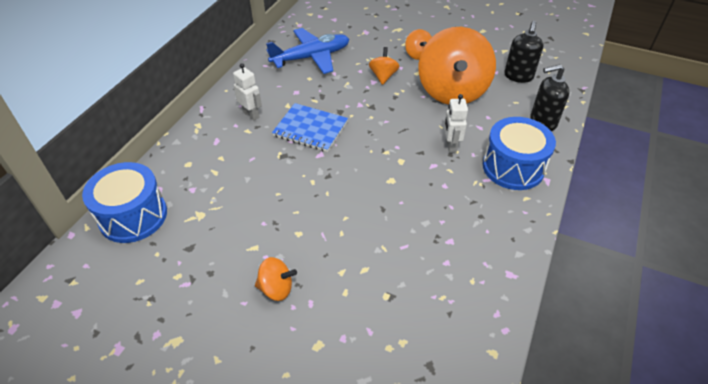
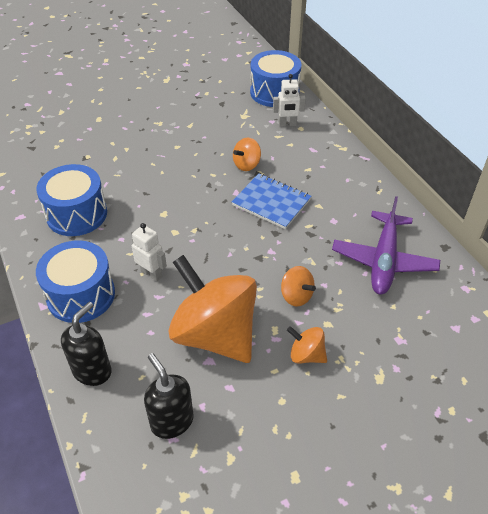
camera: 130 degrees right, 0 degrees up
(251, 114) = (327, 179): white robot -> white robot (287, 124)
(276, 288) = (150, 120): orange spinning top -> orange spinning top (247, 165)
(310, 129) = (271, 202): blue notebook -> blue notebook turned 60 degrees clockwise
(311, 57) = (383, 261): blue plane -> purple plane
(458, 234) = (77, 214): none -> blue drum

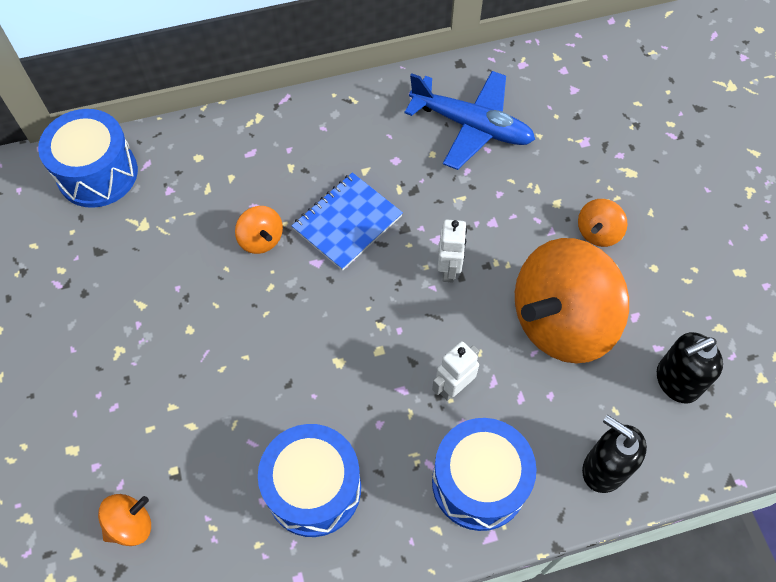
camera: 80 degrees left, 15 degrees up
(287, 124) = (184, 172): white robot -> white robot (449, 269)
(296, 296) = (513, 225): orange spinning top -> orange spinning top (131, 524)
(383, 261) = (472, 126): purple plane -> blue plane

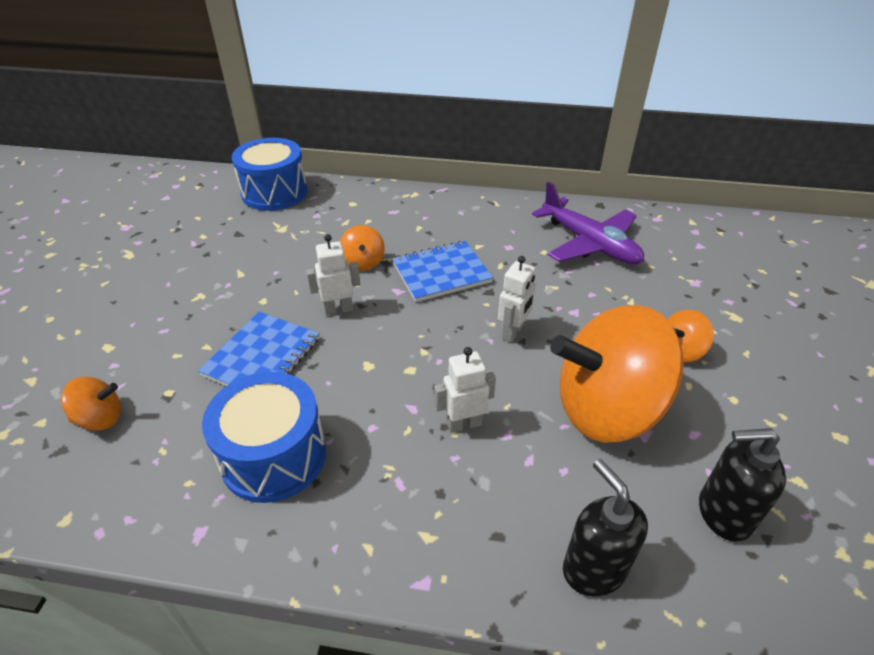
camera: 25 degrees right, 20 degrees down
(235, 395) = (262, 357): none -> blue notebook
(272, 309) = (338, 309): none -> white robot
(472, 126) = (589, 244): blue plane -> purple plane
(479, 482) = (440, 521): blue drum -> none

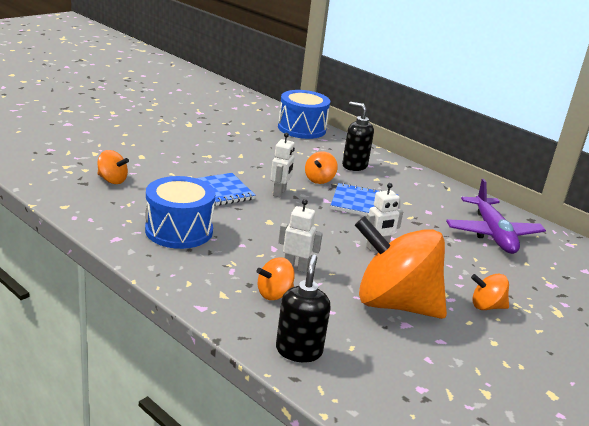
camera: 30 degrees right, 15 degrees down
(338, 309) = (279, 192): white robot -> white robot turned 90 degrees clockwise
(481, 488) = (274, 294): none -> orange spinning top
(723, 513) = (410, 375): black soap dispenser -> black soap dispenser (354, 166)

